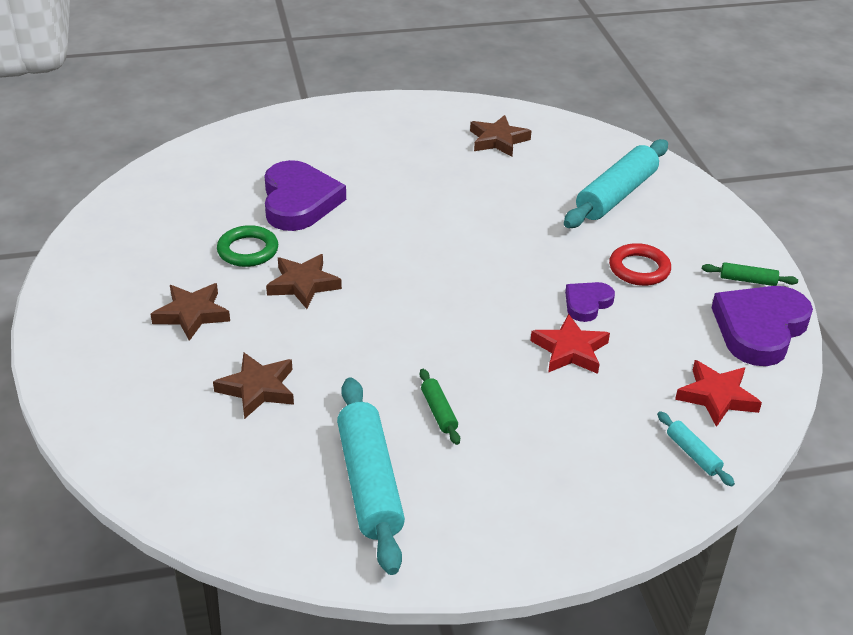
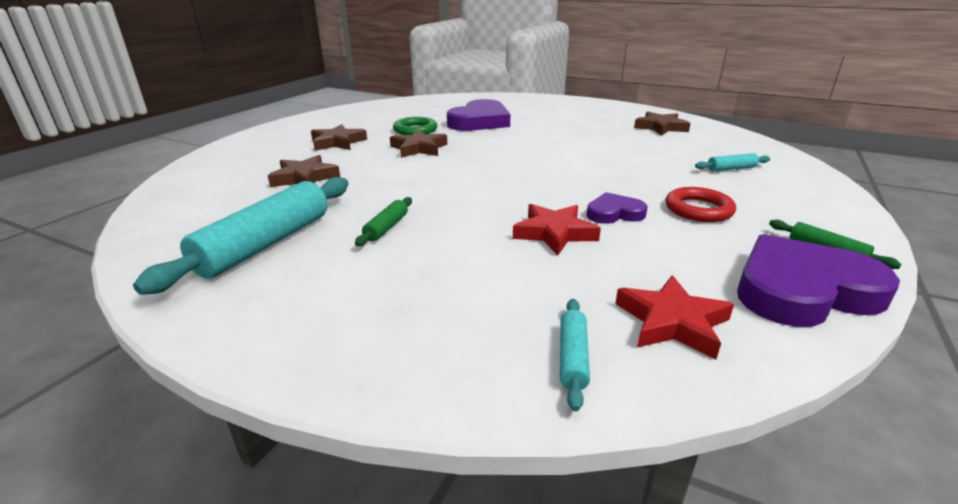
camera: 40 degrees right, 10 degrees down
(616, 195) = (731, 169): turquoise rolling pin -> turquoise rolling pin, size x0.45

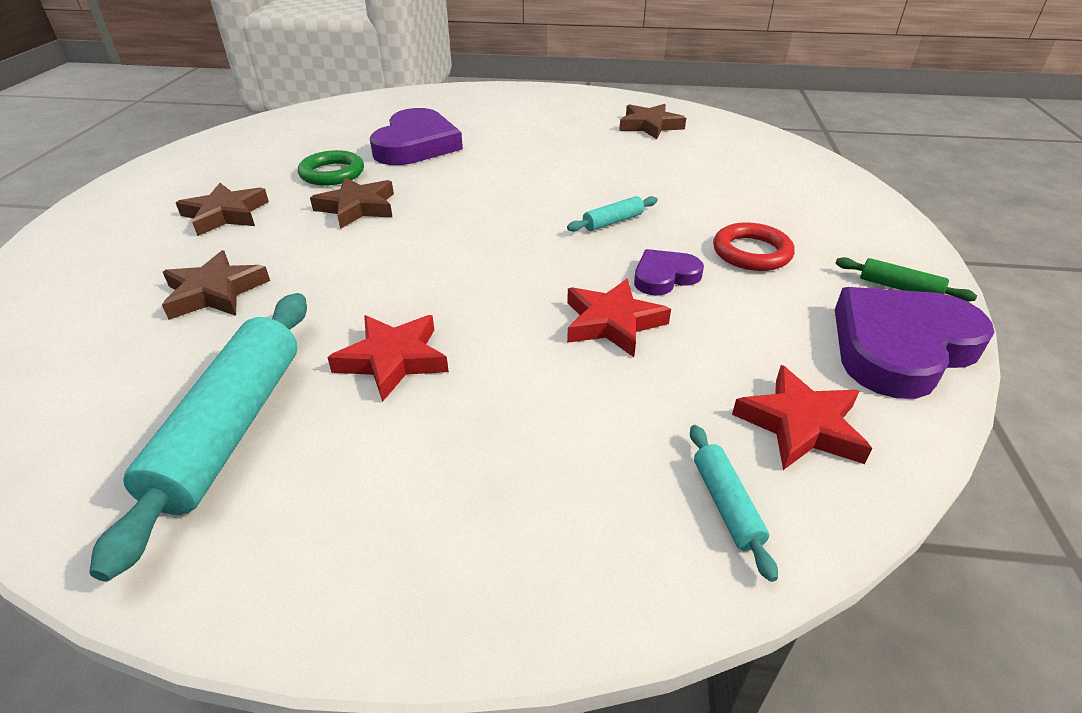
camera: 20 degrees left, 10 degrees up
(386, 227) = (393, 360): green rolling pin -> red star
(731, 169) = (757, 182): turquoise rolling pin -> turquoise rolling pin (613, 222)

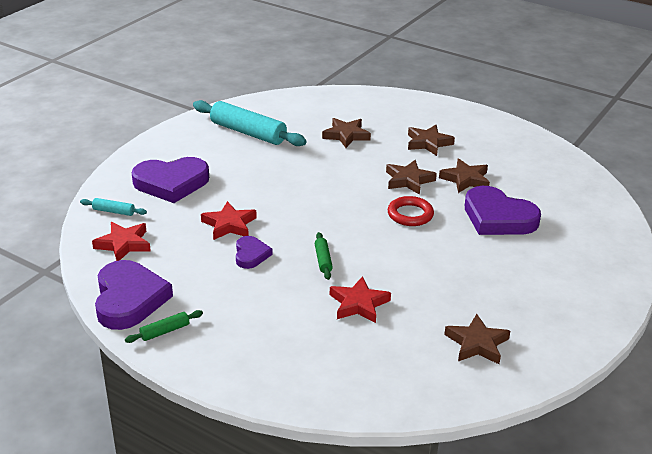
camera: 115 degrees right, 5 degrees down
(332, 173) = (465, 179): green ring -> brown star
(393, 360) = (256, 167): red star -> red star (359, 304)
(538, 461) = (171, 183): none -> purple heart
(613, 222) = (323, 260): turquoise rolling pin -> green rolling pin
(751, 252) = (245, 296): red ring -> red ring (410, 214)

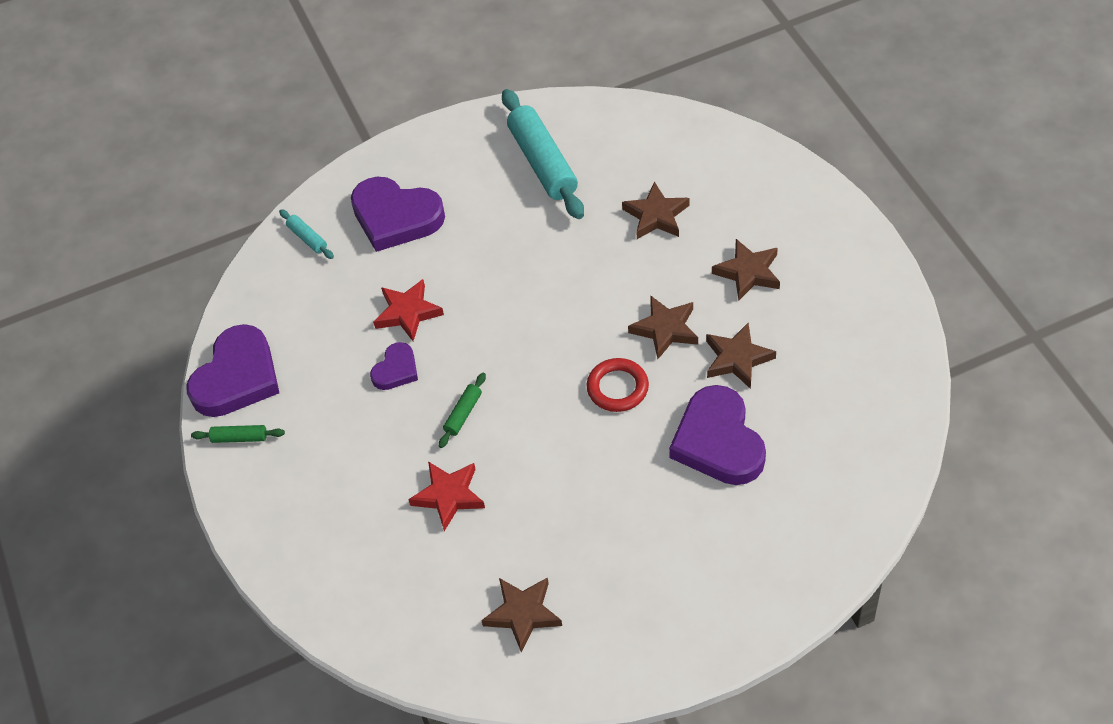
camera: 40 degrees right, 20 degrees up
(124, 244) = (284, 294): red star -> none

